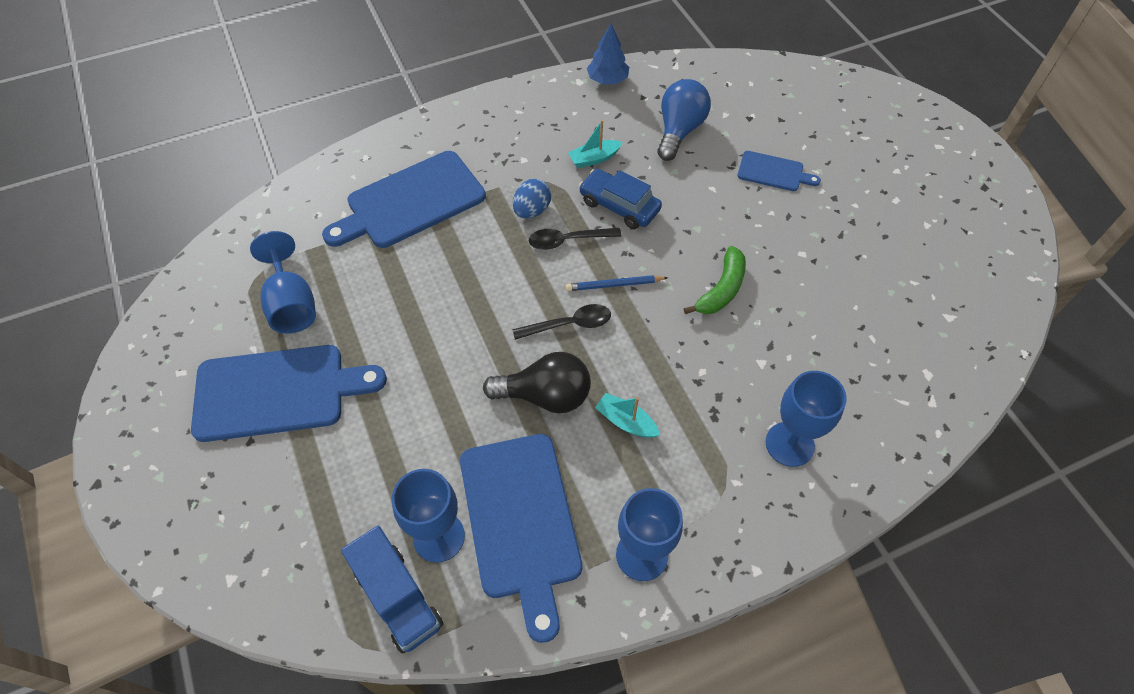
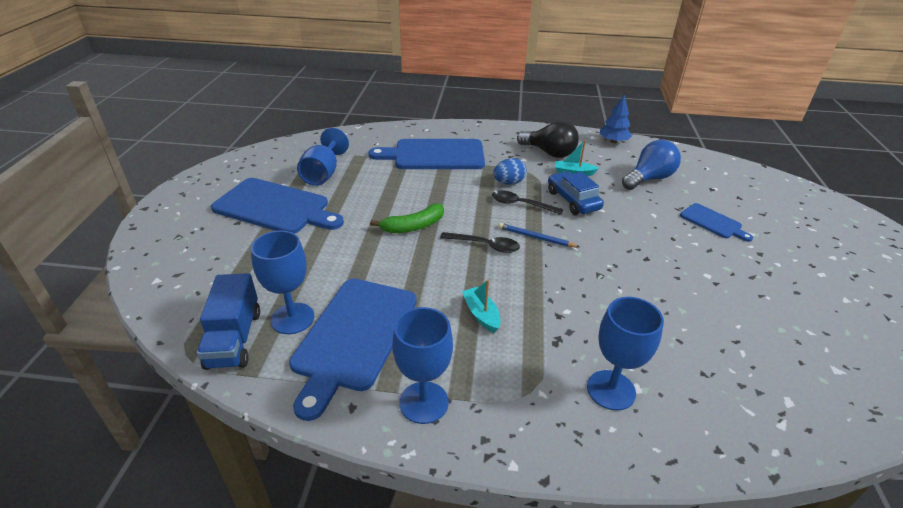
camera: 30 degrees right, 20 degrees down
(545, 396) = (435, 275): black light bulb -> black light bulb (549, 153)
(721, 289) = (620, 270): green banana -> green banana (413, 226)

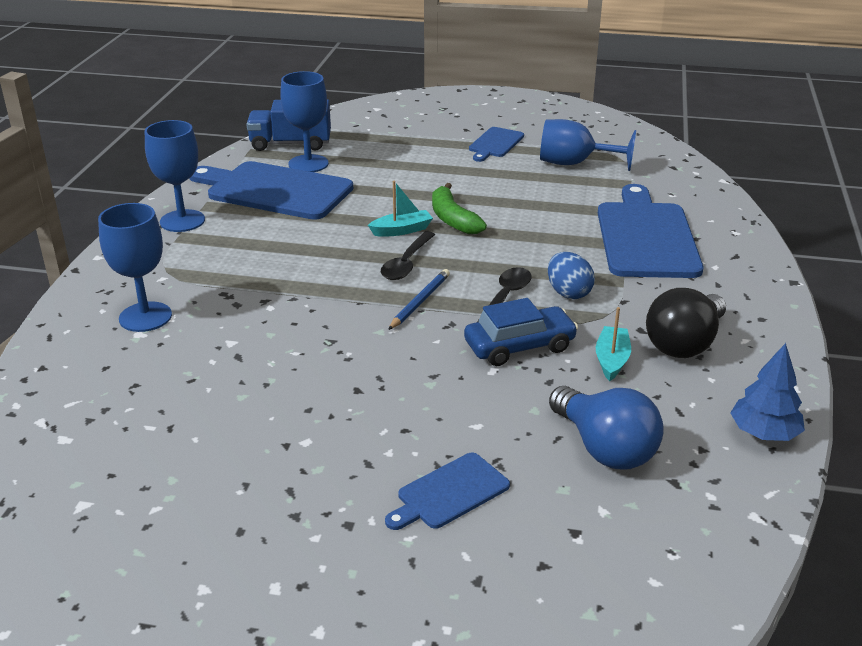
camera: 95 degrees right, 5 degrees down
(275, 207) = (495, 144): blue cutting board -> blue cutting board, size x0.51
(481, 314) = (282, 253): turquoise boat -> turquoise boat (402, 230)

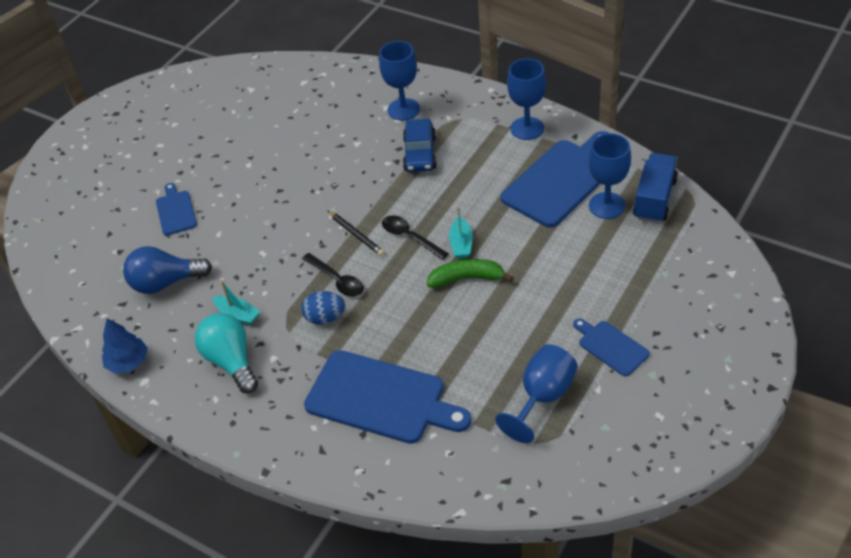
camera: 115 degrees right, 15 degrees up
(420, 302) = (356, 234): blue pencil -> black pencil
(519, 346) = (278, 272): blue car -> blue car (420, 154)
(684, 344) = (231, 361): black light bulb -> turquoise light bulb

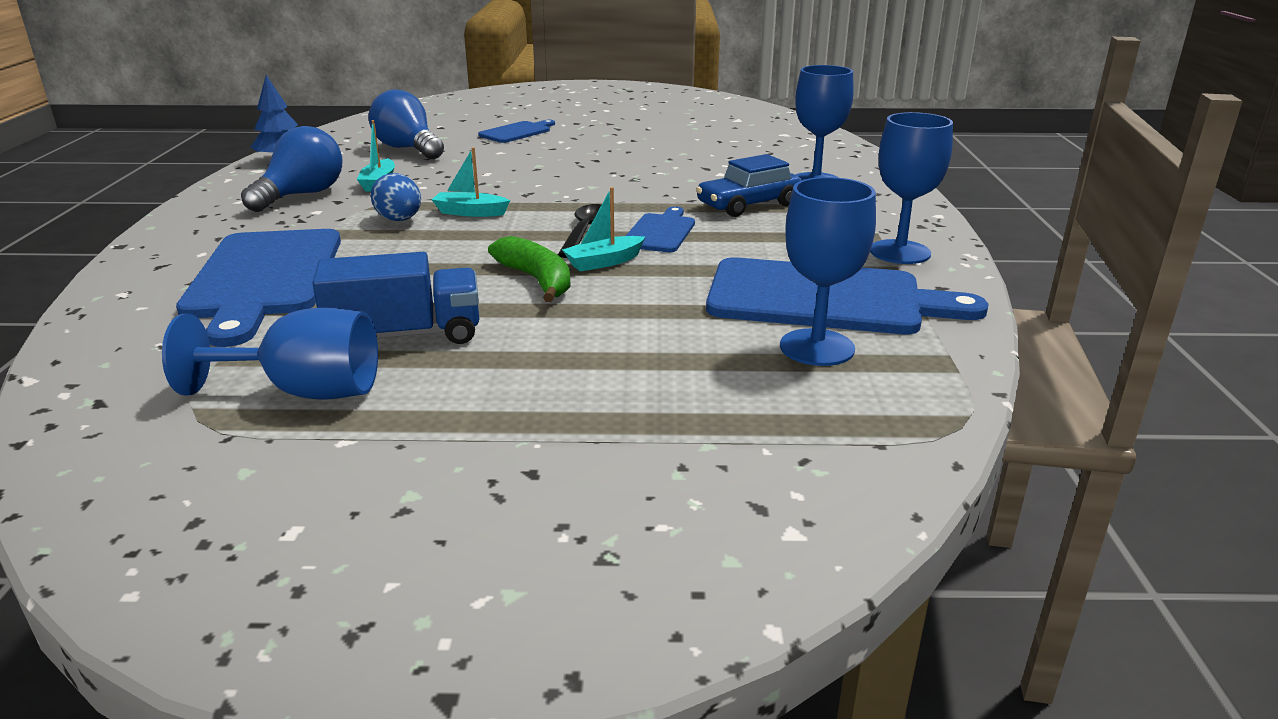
camera: 55 degrees right, 20 degrees down
(231, 361) = (302, 195): turquoise light bulb -> blue light bulb
(337, 280) = (470, 212): black spoon -> turquoise boat
(356, 234) = (560, 205): black pencil -> none
(611, 347) = (462, 430): blue cutting board -> blue cutting board (660, 232)
(654, 199) = (894, 389): blue truck -> blue truck (405, 335)

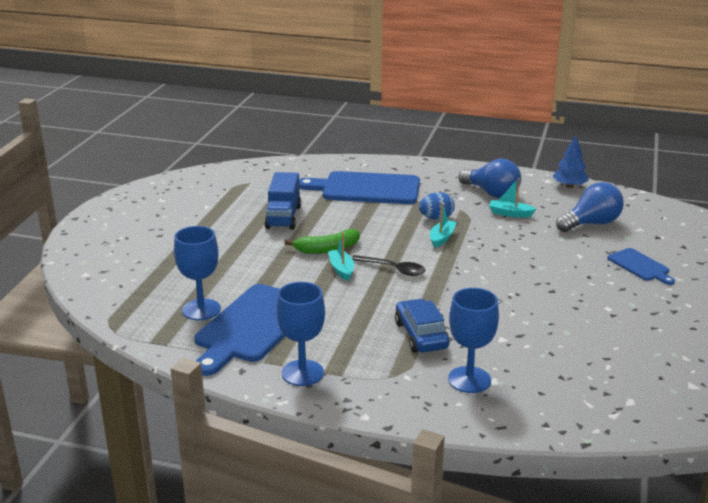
camera: 105 degrees right, 0 degrees up
(305, 392) = (247, 199): blue goblet -> none
(660, 232) = (381, 293): blue cutting board -> none

